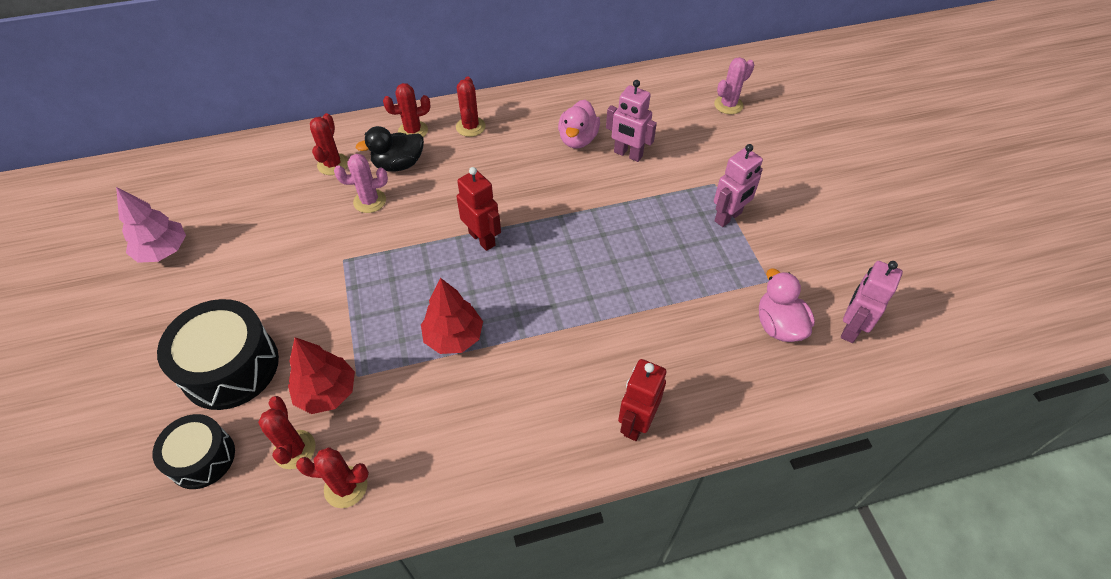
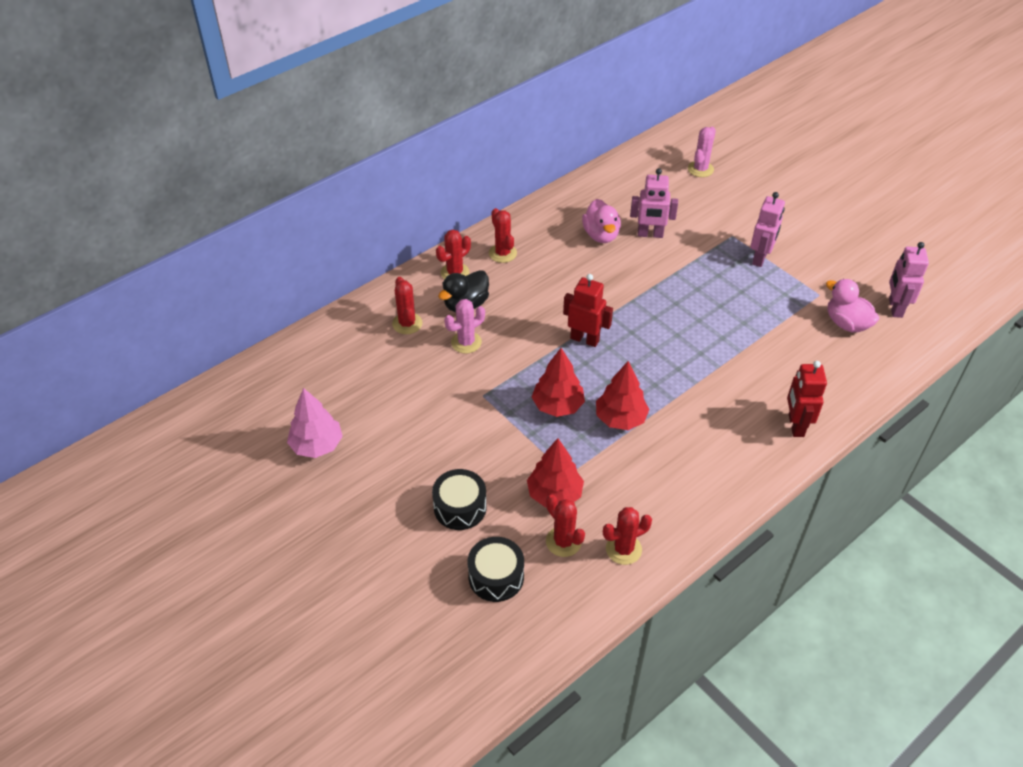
camera: 25 degrees left, 5 degrees down
(230, 367) = (460, 507): black drum -> black drum, size x0.62
(403, 298) = (558, 406): none -> red tree

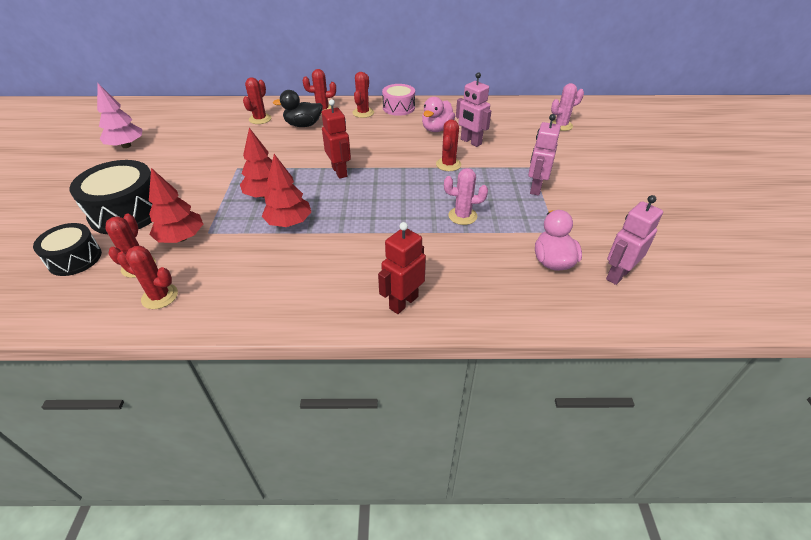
camera: 40 degrees right, 5 degrees down
(460, 507) = (127, 212): black drum -> black drum, size x1.61
(466, 342) = (273, 140): pink cactus -> pink cactus (462, 216)
(528, 226) = (398, 108): none -> pink drum
(664, 273) = (448, 164): none -> red cactus
(760, 258) = (535, 188): pink robot -> pink robot turned 135 degrees clockwise

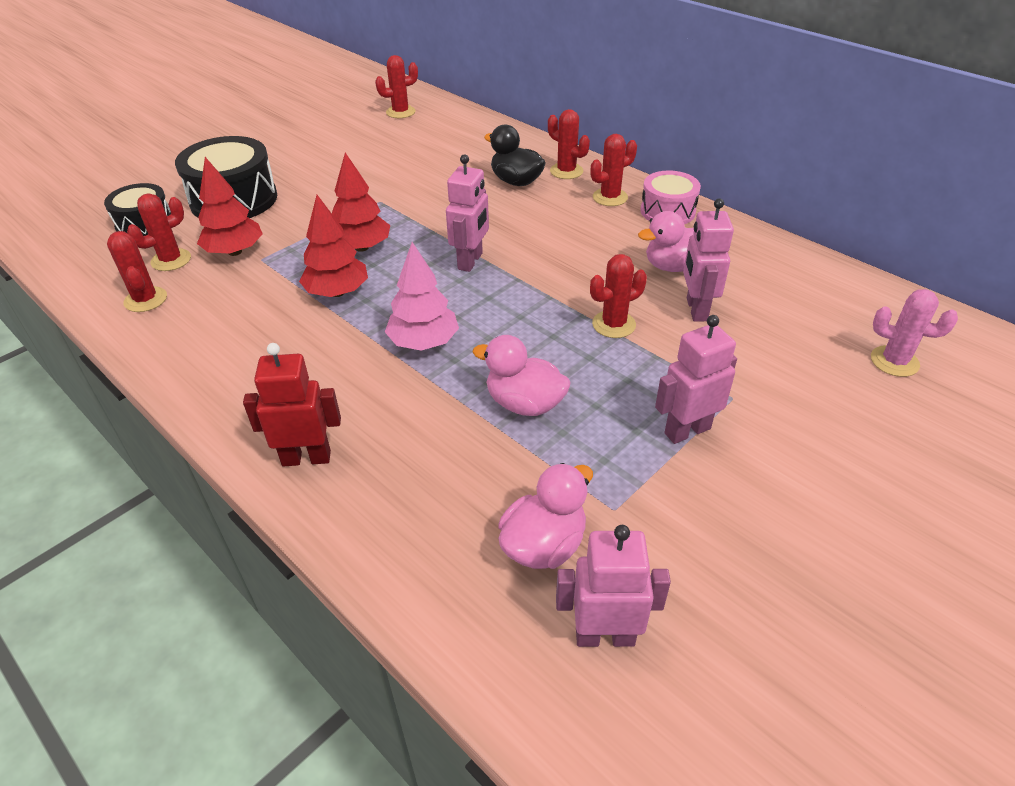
camera: 45 degrees right, 0 degrees up
(126, 146) = (323, 128): pink tree -> pink tree (423, 342)
(260, 119) = (481, 153): red cactus -> red cactus (400, 112)
(340, 172) = (470, 261): red robot -> pink robot
(462, 216) = (524, 404): pink cactus -> pink duck

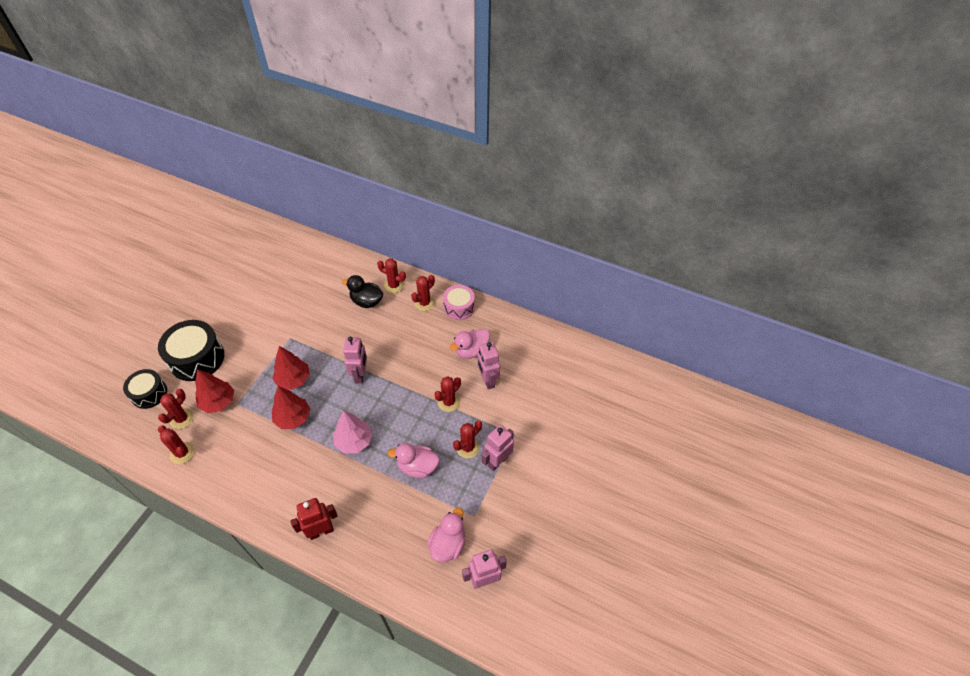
camera: 20 degrees left, 10 degrees up
(400, 112) = (272, 250): red cactus -> red cactus (467, 447)
(894, 361) = (585, 391): pink cactus -> none

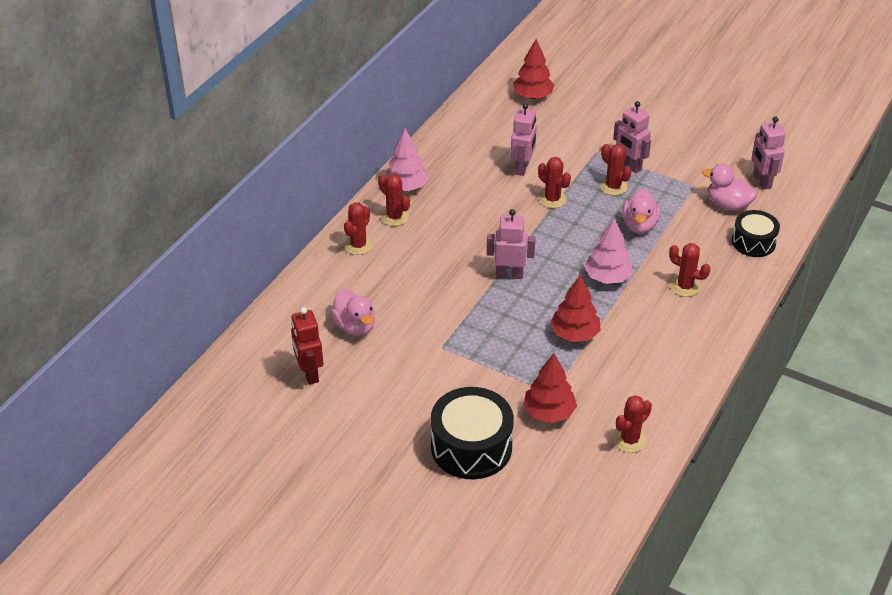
camera: 85 degrees left, 10 degrees down
(149, 393) = (532, 494): black drum -> black drum (753, 242)
(182, 419) = (576, 449): red cactus -> red cactus (685, 286)
(293, 379) = (514, 338): red tree -> red tree (533, 96)
(321, 531) = (724, 300): red robot -> red robot (309, 373)
(366, 301) = (384, 271): black duck -> none
(459, 307) = (406, 187): pink drum -> pink tree
(471, 351) = (478, 179): pink duck -> pink duck (355, 326)
(487, 380) = (522, 168): pink robot -> pink robot turned 60 degrees counterclockwise

